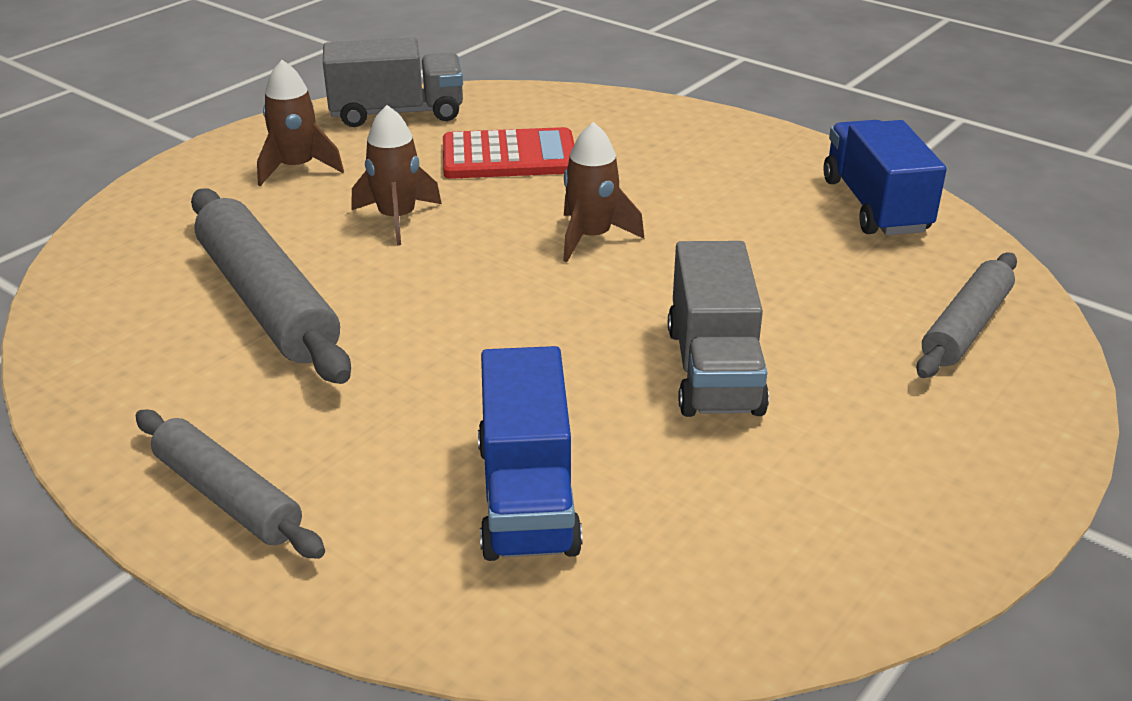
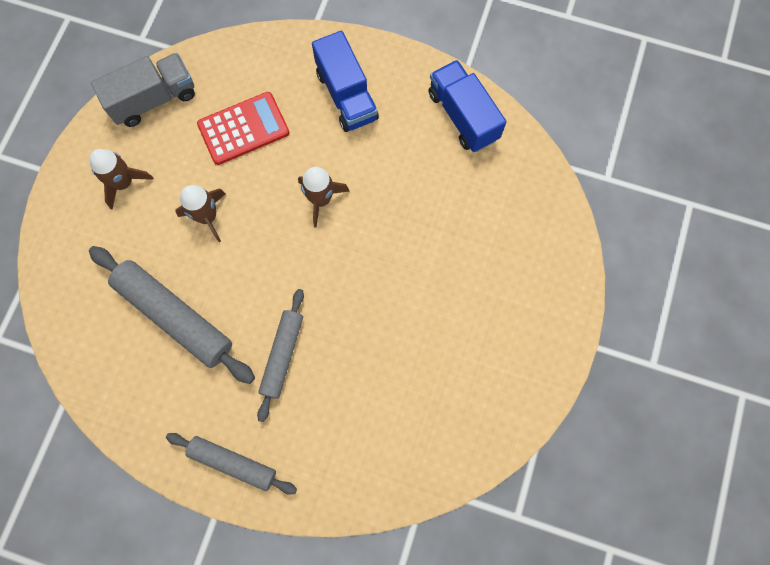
camera: 20 degrees left, 40 degrees up
(527, 496) = (364, 414): blue truck -> blue truck (346, 96)
(714, 370) = (418, 295): grey truck -> none
(965, 327) = (528, 218): grey rolling pin -> grey rolling pin (282, 355)

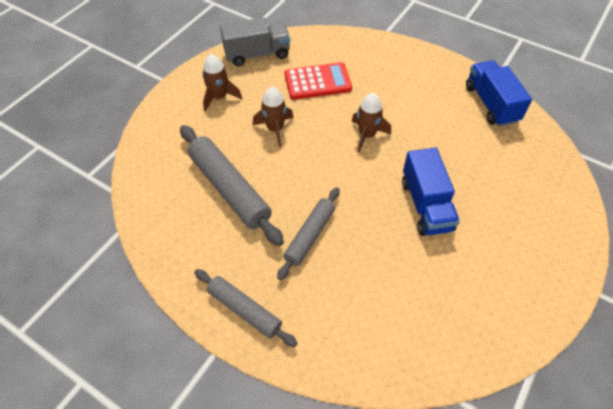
camera: 15 degrees right, 20 degrees down
(346, 96) = (400, 76): blue truck -> blue truck (426, 205)

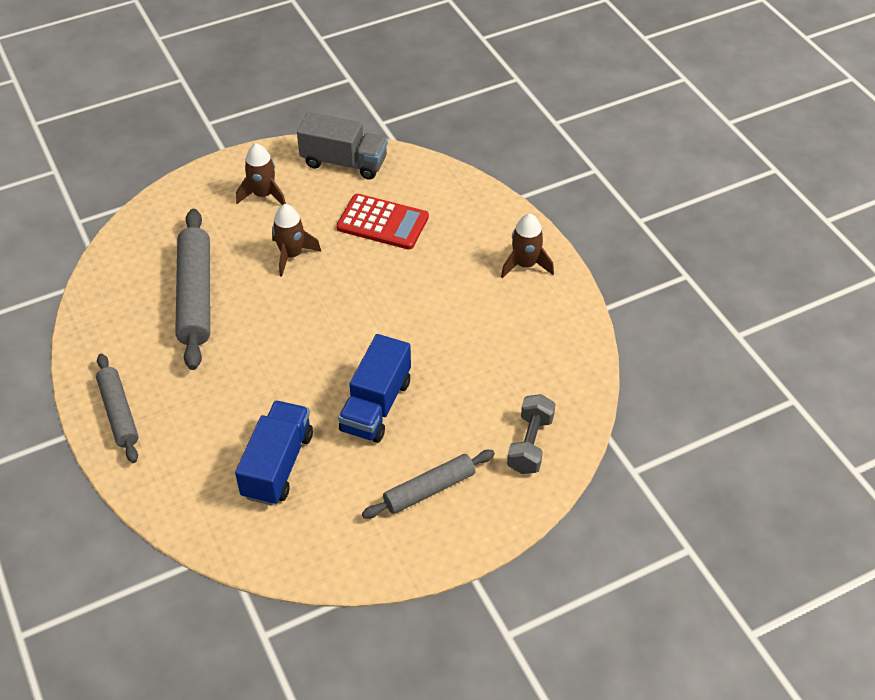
camera: 30 degrees right, 5 degrees down
(310, 236) = (233, 377): grey rolling pin -> grey rolling pin (429, 489)
(367, 135) = (382, 305): brown rocket -> brown rocket (525, 265)
(491, 104) = (558, 335): blue truck -> blue truck (277, 465)
(543, 181) = (530, 444): none -> grey dumbbell

